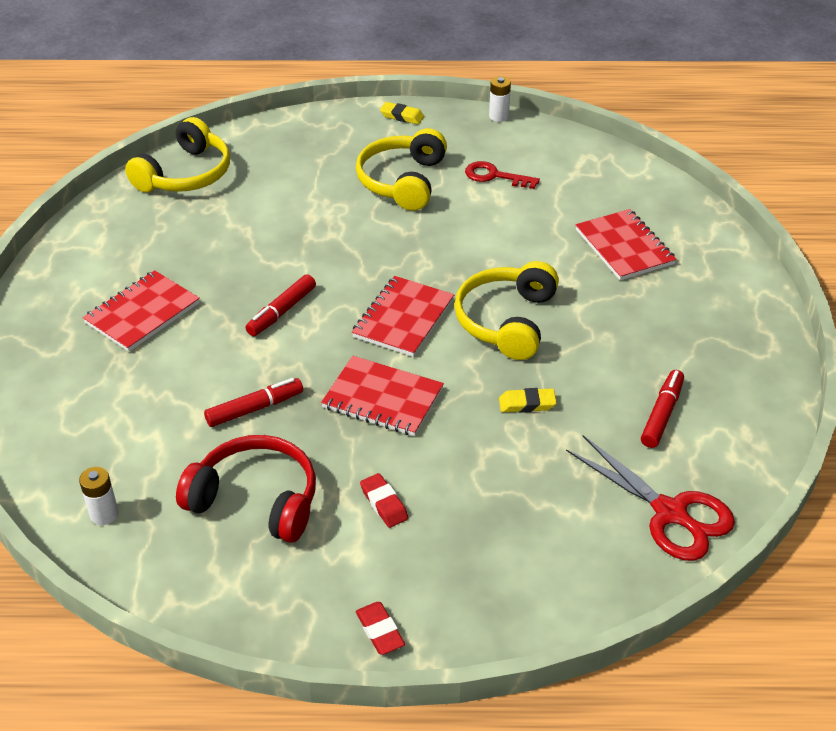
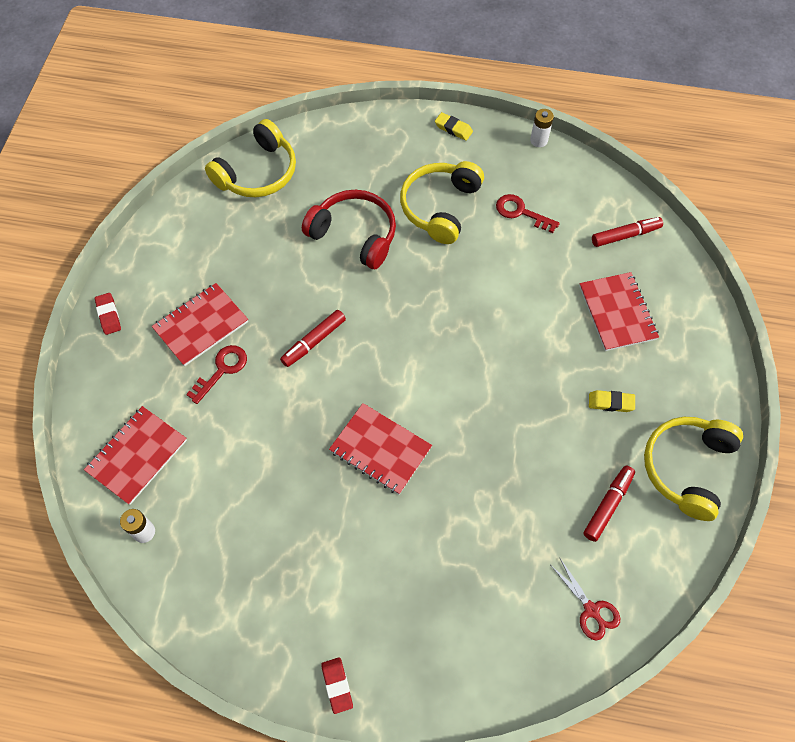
camera: 10 degrees right, 20 degrees up
(175, 350) = (222, 370): none -> red key
(255, 408) = (276, 443): red marker -> red marker (625, 235)
(256, 499) = (263, 537): red headphones -> red headphones (355, 234)
(384, 503) = (362, 559): red eraser -> red eraser (109, 315)
(403, 318) = (413, 365): red notebook -> red notebook (137, 456)
(506, 321) = (498, 381): yellow headphones -> yellow headphones (686, 467)
(527, 404) = (497, 475): yellow eraser -> yellow eraser (610, 402)
(670, 513) = (591, 610): red scissors -> red scissors, size x0.57

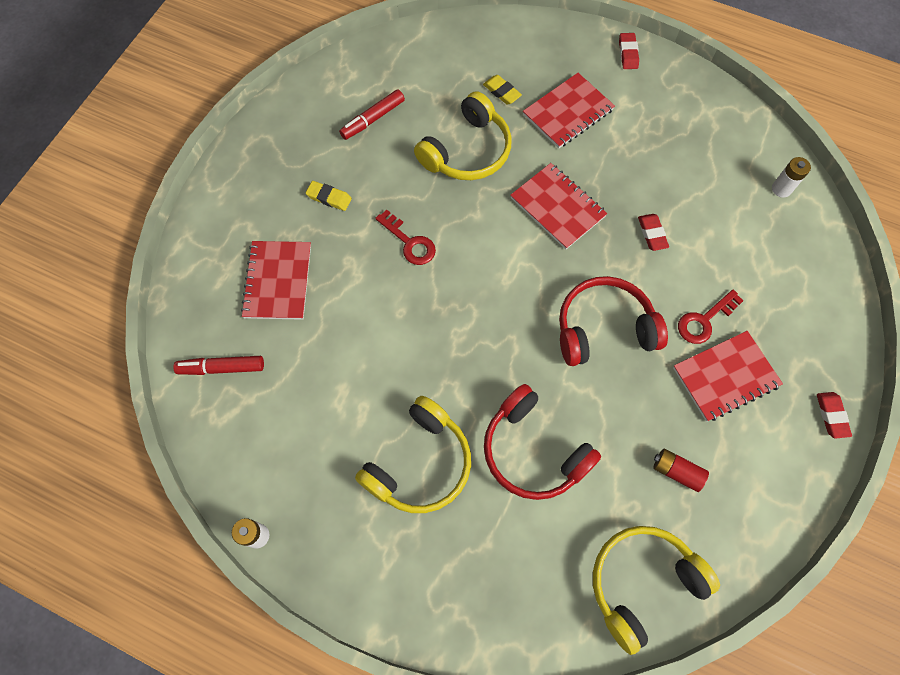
camera: 165 degrees left, 5 degrees up
(137, 456) = (791, 255): red notebook -> red notebook (568, 112)
(238, 246) = (676, 472): none -> red battery
(279, 444) = (652, 234): none -> red eraser
(314, 341) = (603, 328): red marker -> red headphones
(453, 129) = (362, 589): yellow eraser -> yellow eraser (502, 92)
(521, 212) = (326, 430): red key -> red key (409, 242)
(591, 610) = (420, 55): red scissors -> none
(686, 467) = (291, 131): yellow headphones -> yellow headphones (467, 151)

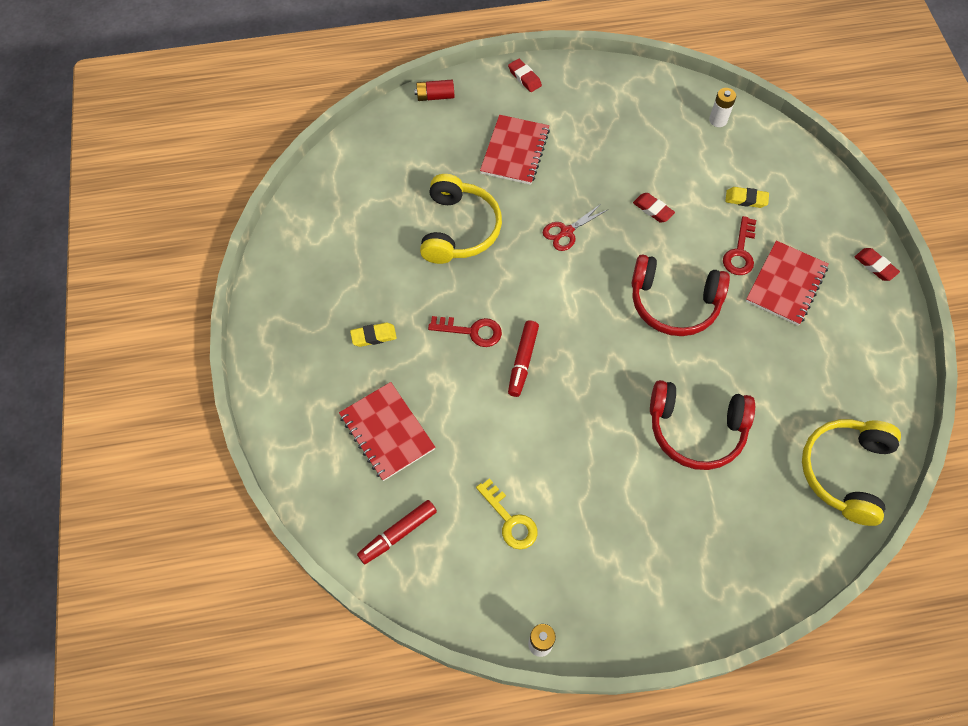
camera: 35 degrees left, 5 degrees down
(315, 418) = (510, 520): none -> yellow key
(373, 119) = (357, 249): red marker -> red marker (522, 361)
(420, 464) = (621, 498): yellow headphones -> none
(502, 92) = (448, 164): yellow eraser -> yellow eraser (746, 199)
(557, 207) = (566, 232): red notebook -> red scissors
(603, 328) = (674, 303): red headphones -> red headphones turned 120 degrees counterclockwise
(676, 472) = (806, 376): red battery -> red battery (435, 96)

